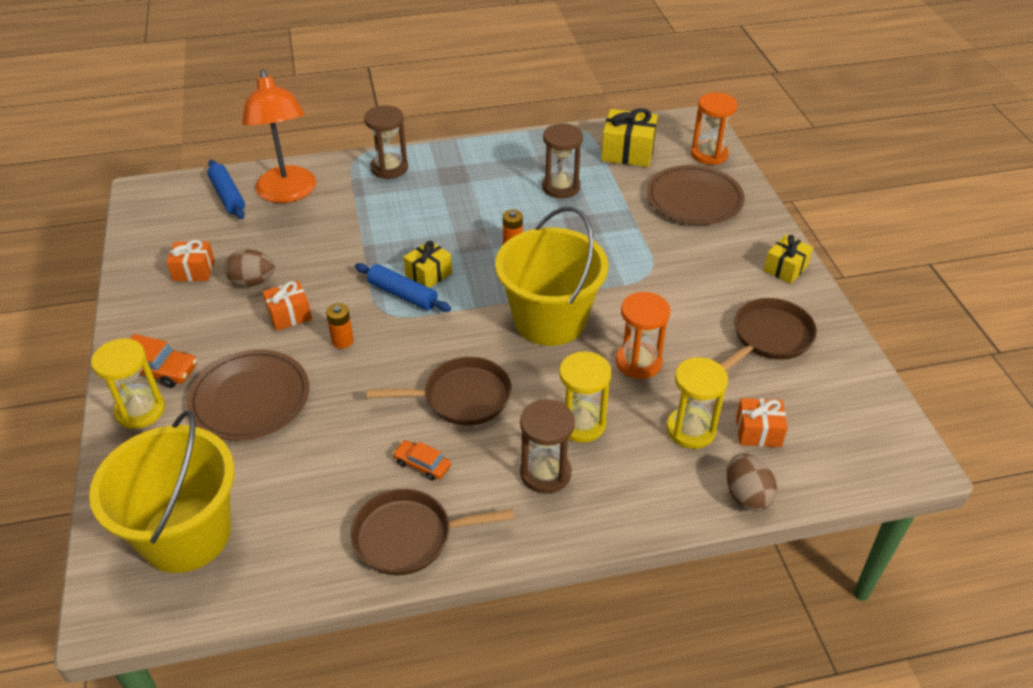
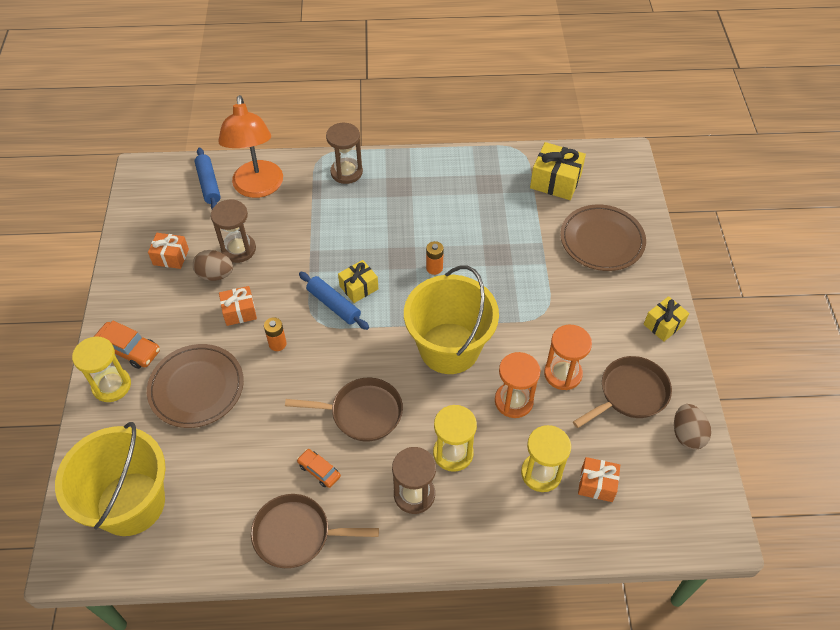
camera: 10 degrees right, 10 degrees up
(561, 187) = (488, 212): brown hourglass -> brown hourglass (238, 249)
(709, 154) = (627, 193): orange hourglass -> orange hourglass (563, 374)
(746, 496) = (571, 543): brown egg -> brown egg (687, 434)

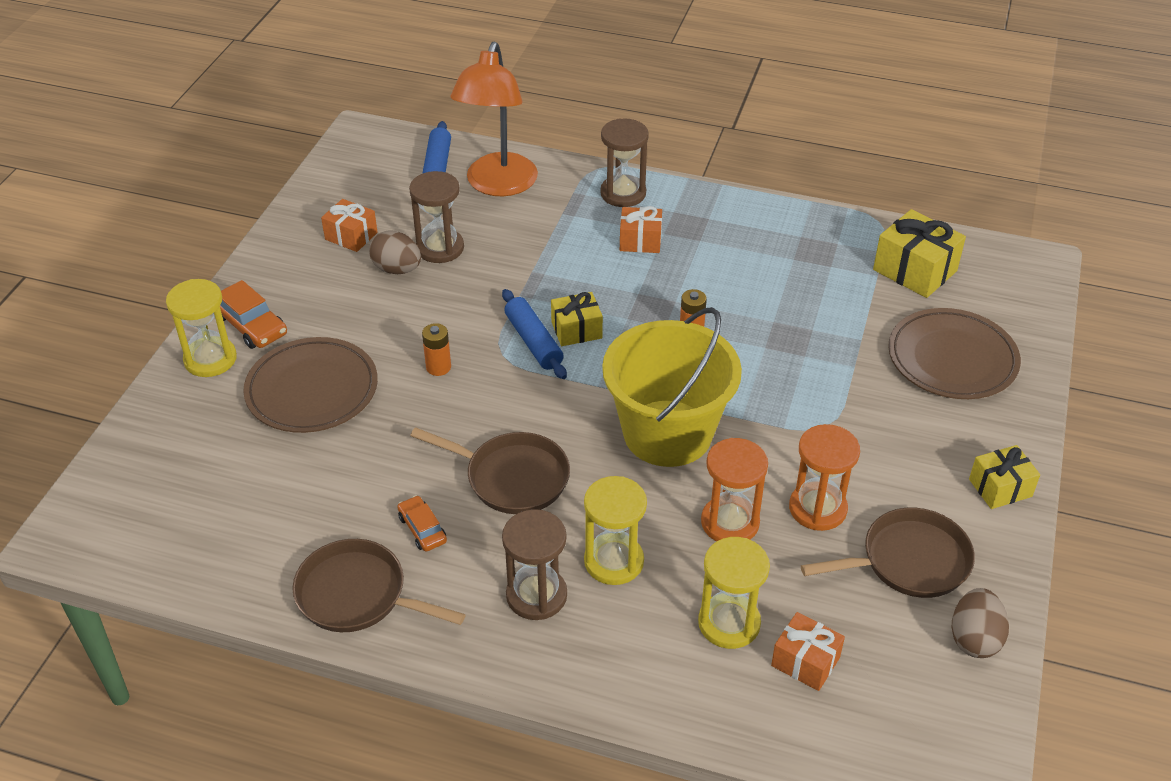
camera: 20 degrees right, 10 degrees down
(131, 503) = (169, 496): yellow bucket -> none
(239, 312) = (407, 318): orange gift -> orange gift (640, 241)

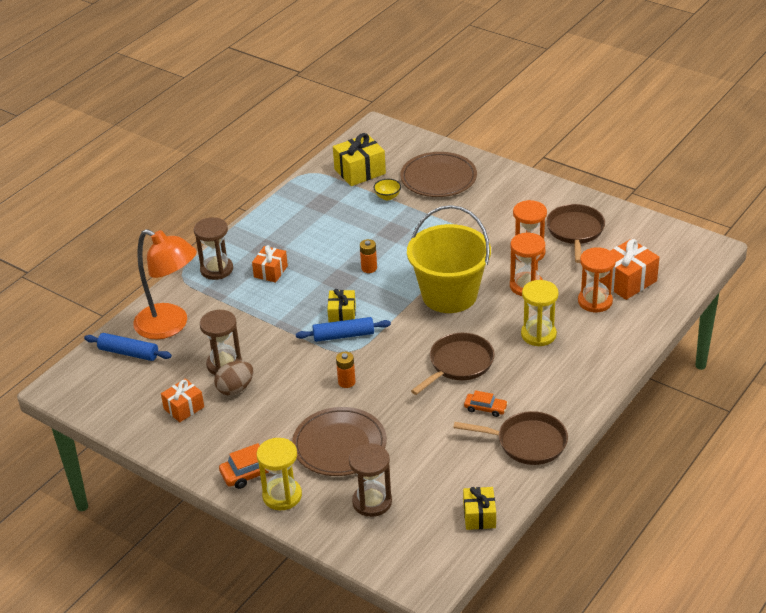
camera: 70 degrees left, 5 degrees down
(358, 595) = (527, 442): brown pan -> brown pan turned 120 degrees counterclockwise
(422, 529) = (485, 408): orange car -> orange car turned 150 degrees counterclockwise
(536, 595) = (552, 369): brown hourglass -> brown hourglass (372, 502)
(729, 623) = (595, 301): yellow hourglass -> orange hourglass
(805, 661) = (627, 281): orange gift -> orange gift, size x1.56
(870, 313) = (387, 197): none -> yellow bowl
(974, 639) = (630, 224): brown egg -> none
(1000, 488) = (538, 189): yellow gift -> yellow gift (479, 516)

